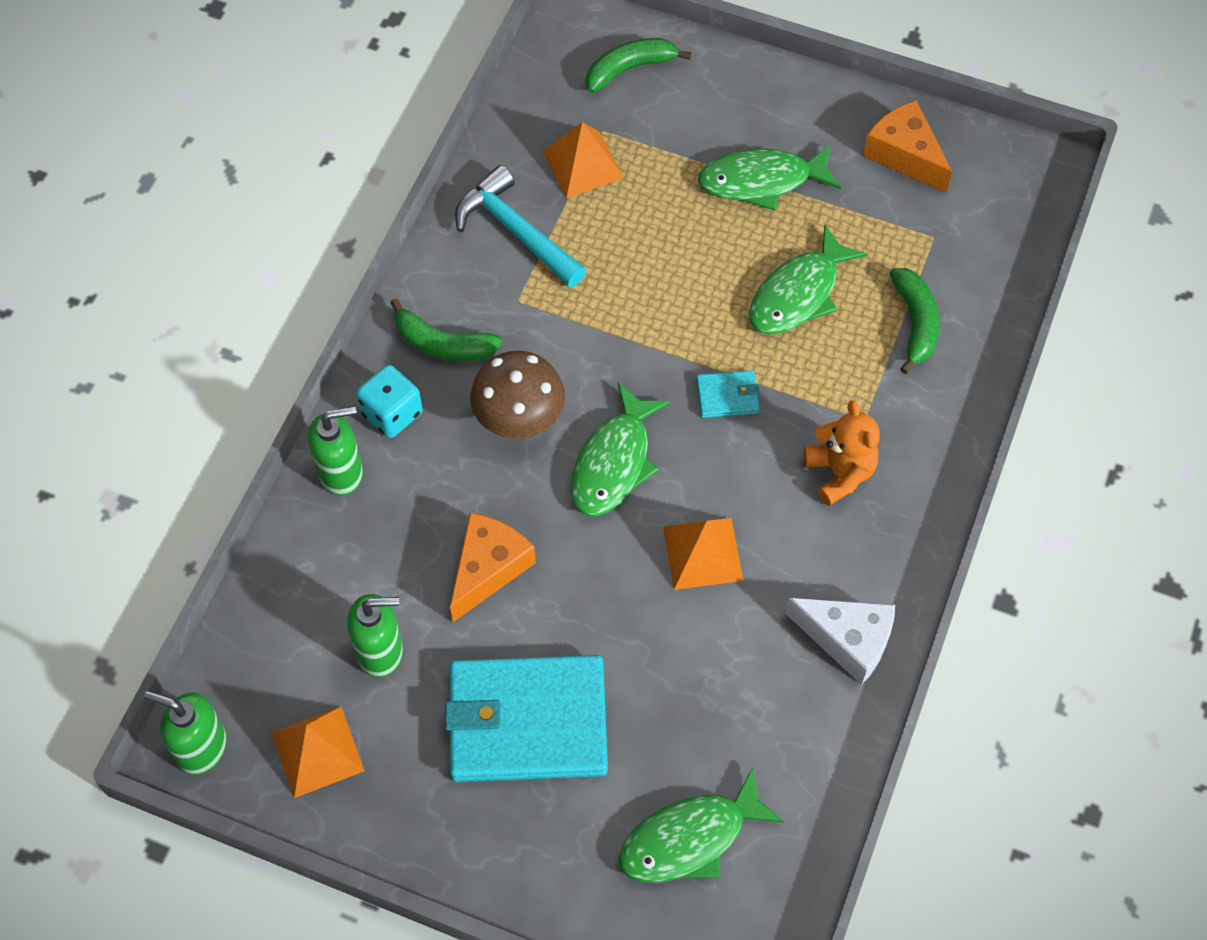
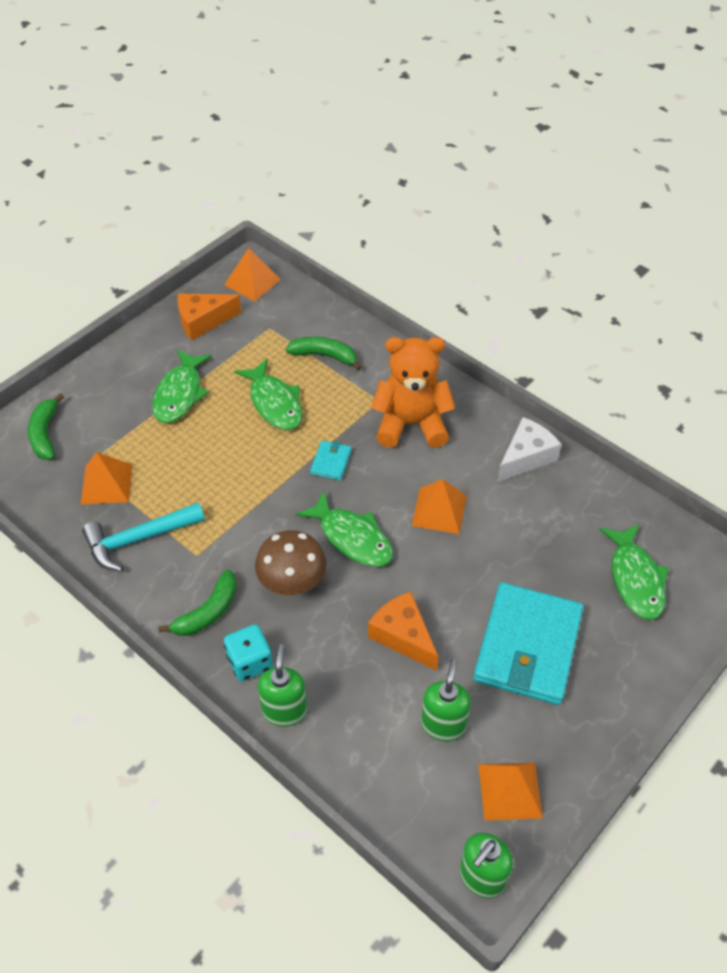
camera: 70 degrees left, 10 degrees down
(840, 473) = (411, 424): orange teddy bear -> orange teddy bear, size x1.59
(1013, 183) = (252, 282): none -> orange pyramid

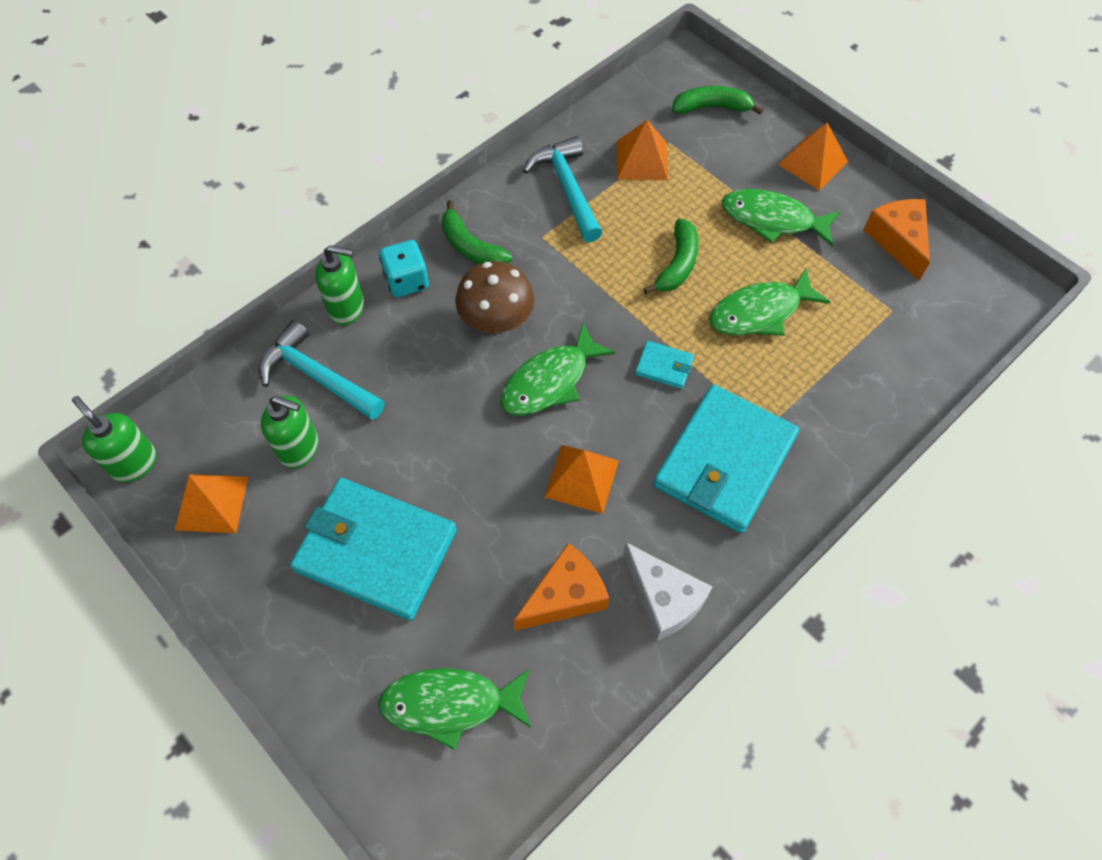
camera: 95 degrees right, 10 degrees up
(252, 282) = (979, 294): orange pyramid -> orange pyramid (812, 163)
(324, 356) = (845, 370): green banana -> green banana (677, 264)
(365, 724) = (317, 376): none -> turquoise hammer
(403, 636) = (412, 421): orange cheese -> orange cheese (565, 596)
(411, 424) = (724, 461): orange teddy bear -> turquoise wallet

